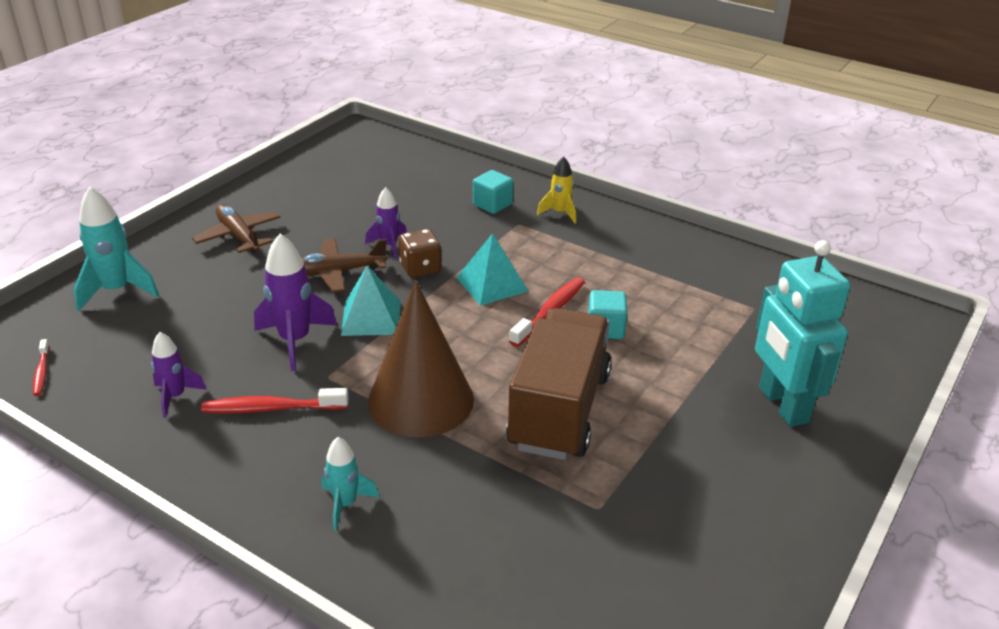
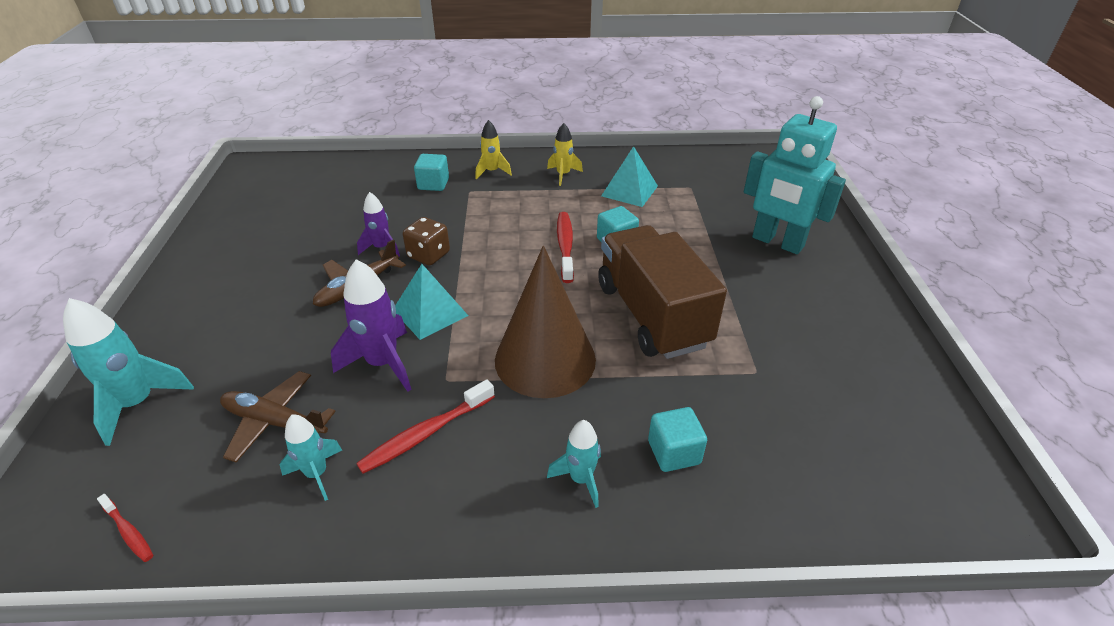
camera: 35 degrees left, 5 degrees up
(175, 397) = (317, 474): purple rocket -> turquoise rocket
(238, 236) = (225, 296): brown plane -> brown plane (274, 422)
(441, 528) = (674, 452): none -> turquoise cube
(491, 284) = (499, 244): turquoise pyramid -> turquoise pyramid (629, 191)
(628, 242) = (563, 175): none -> yellow rocket

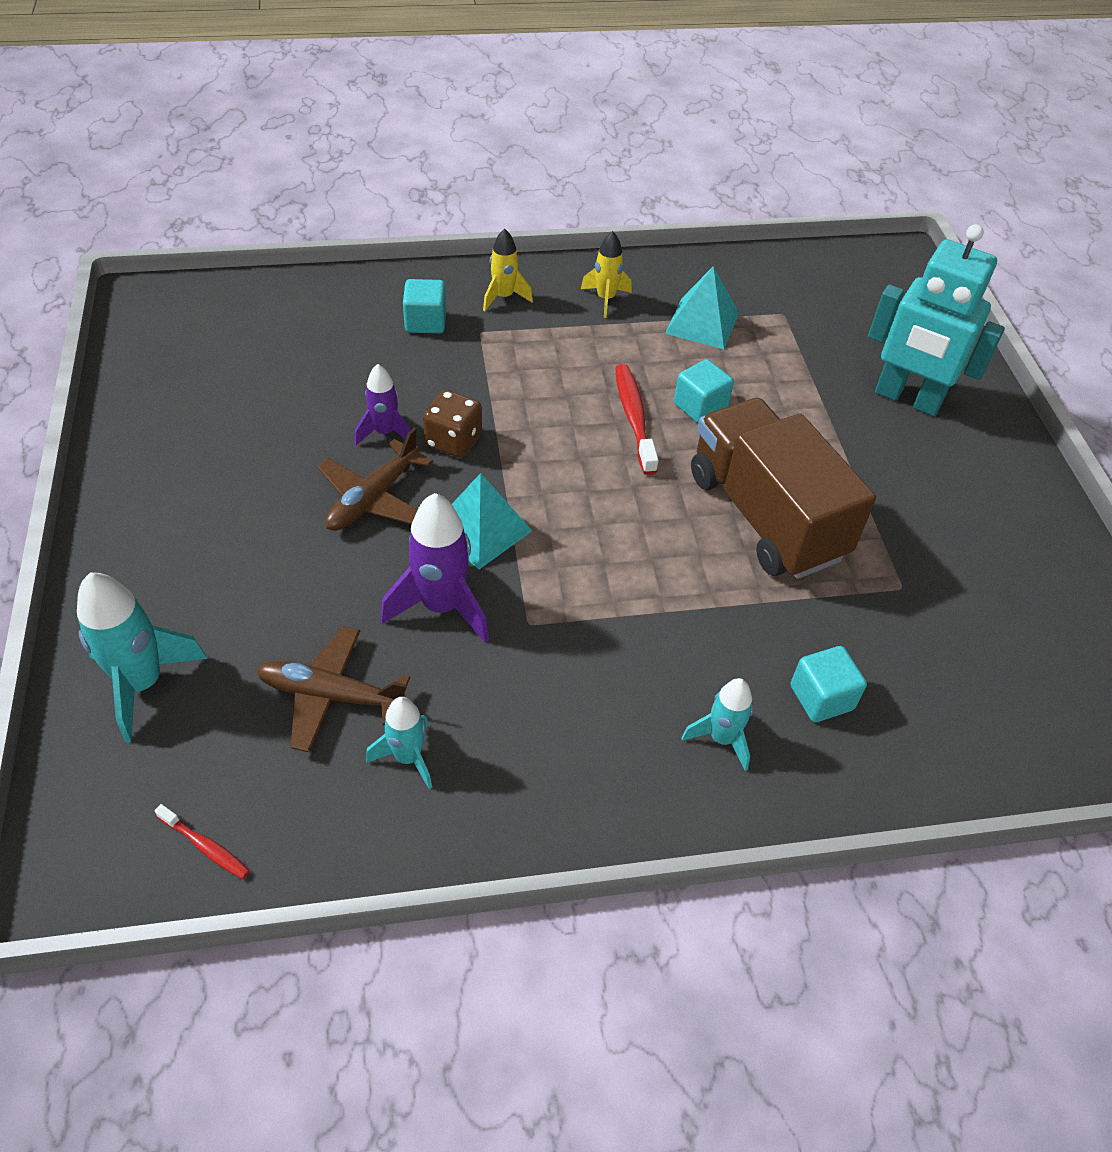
camera: 10 degrees left, 10 degrees up
(425, 434) = (523, 696): red toothbrush -> none
(545, 359) = (645, 587): brown cone -> none

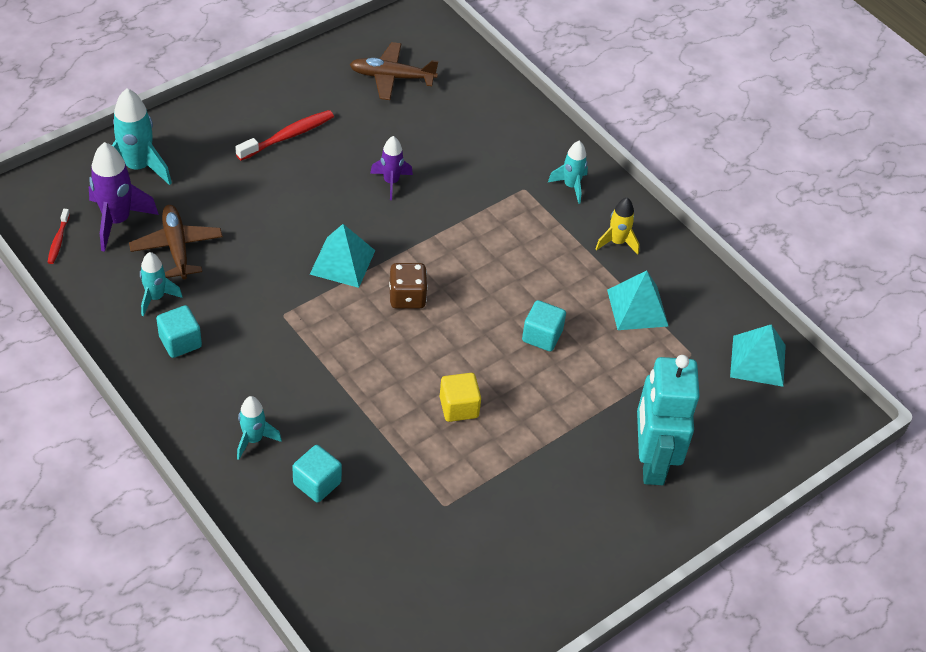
camera: 60 degrees right, 0 degrees up
(373, 498) = (331, 201): brown plane -> brown plane (391, 77)
(425, 322) = (510, 157): turquoise cube -> turquoise cube (180, 342)
(441, 606) = (269, 268): purple rocket -> purple rocket (117, 221)
(453, 441) = (408, 218): brown dice -> brown dice (407, 297)
(504, 297) = (571, 186): yellow rocket -> turquoise rocket
(634, 417) = (502, 302): red toothbrush -> red toothbrush (288, 136)
(765, 516) = (459, 407): brown truck -> yellow cube
(814, 276) = (758, 361): none -> turquoise pyramid

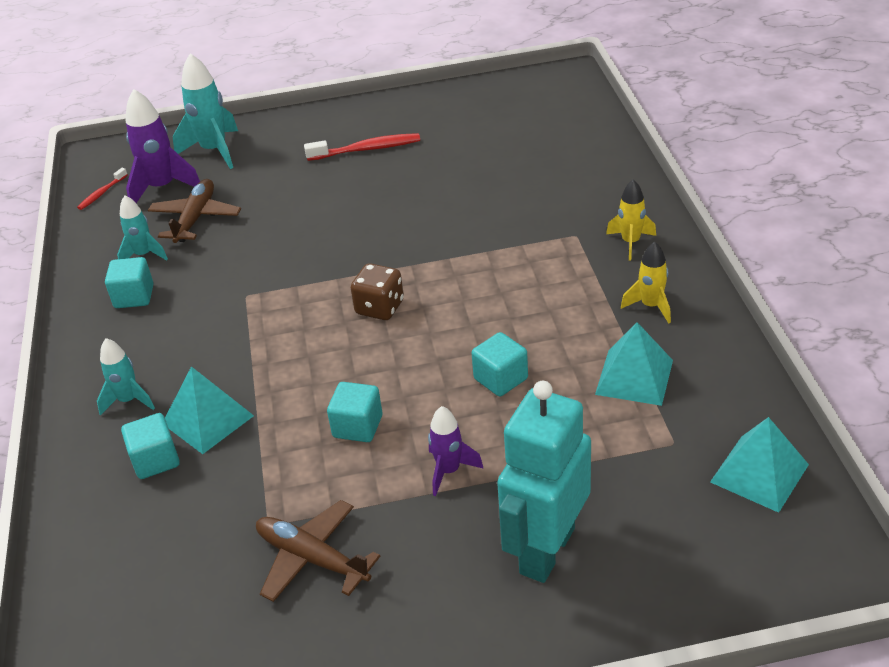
camera: 35 degrees right, 10 degrees down
(342, 262) = (338, 262): turquoise pyramid -> turquoise pyramid (208, 419)
(391, 77) = (502, 119): brown plane -> brown plane (312, 558)
(391, 182) = (438, 204): purple rocket -> purple rocket (449, 471)
(459, 407) = (358, 426): yellow cube -> turquoise cube
(571, 186) = (630, 242): turquoise rocket -> yellow rocket

